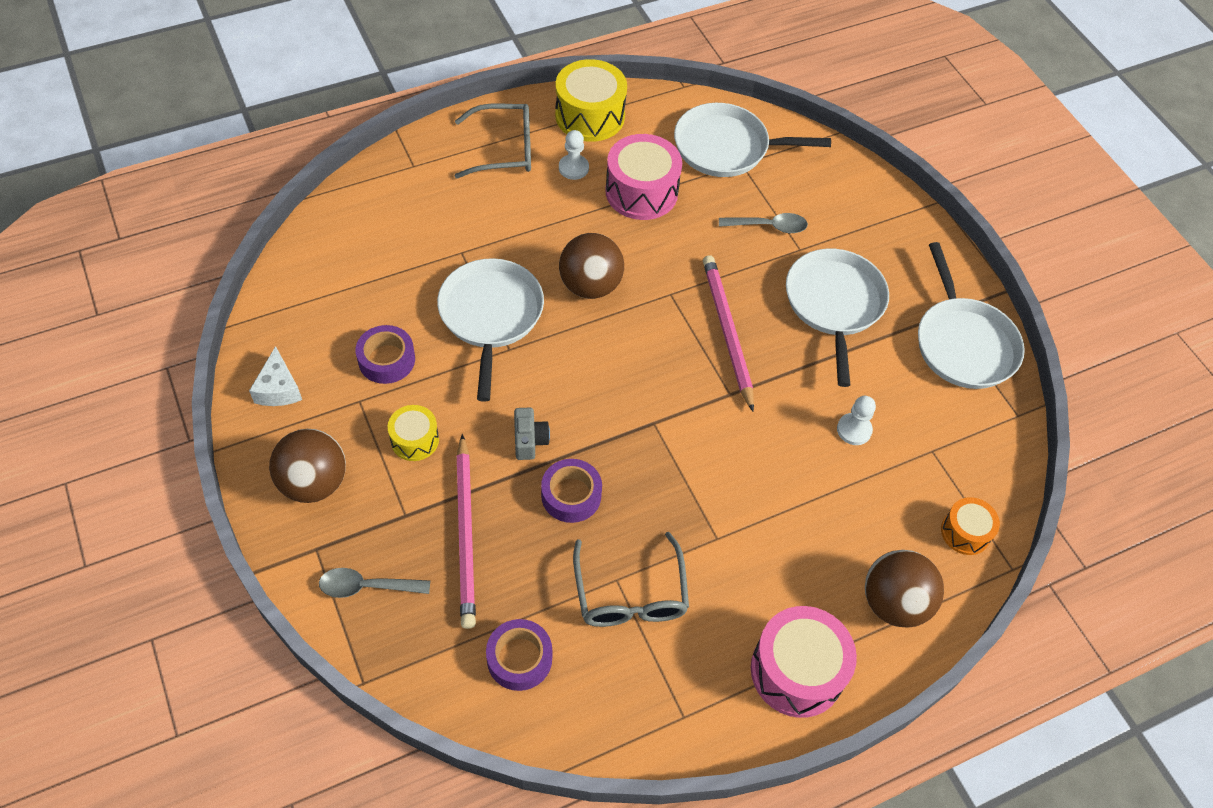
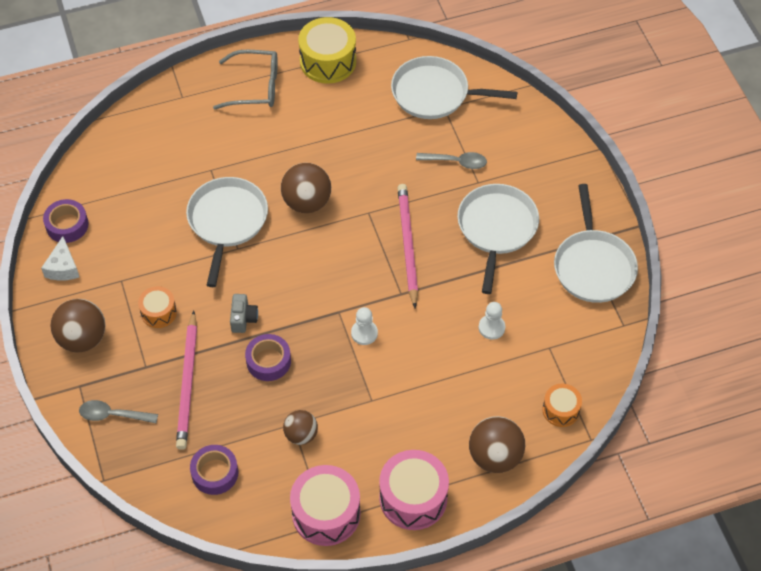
camera: 10 degrees right, 0 degrees up
(386, 360) = (144, 251): purple tape -> purple tape (67, 225)
(415, 440) = (159, 312): yellow drum -> orange drum
(573, 168) = (308, 105): white pawn -> white pawn (364, 333)
(630, 594) = (301, 435): grey glasses -> brown ball
(641, 192) = (359, 128): pink drum -> pink drum (326, 513)

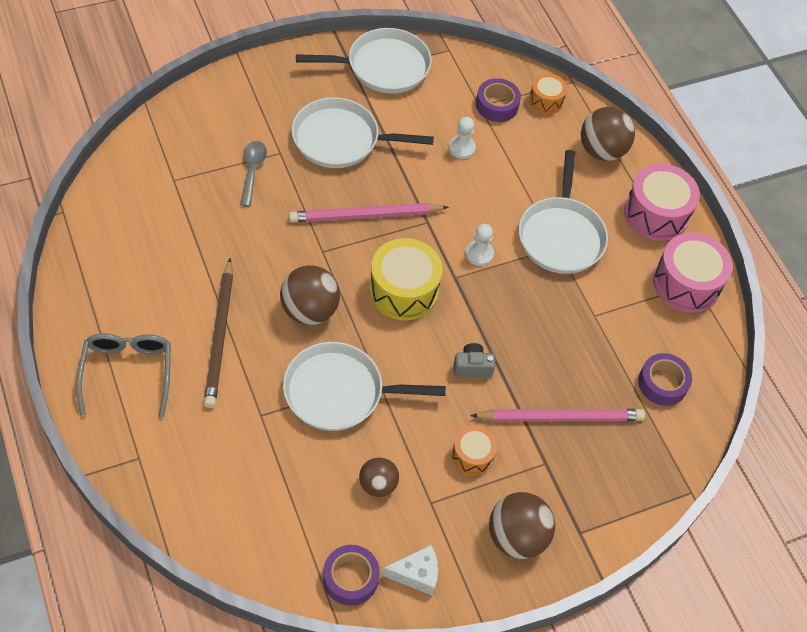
camera: 100 degrees left, 0 degrees up
(113, 415) = (611, 491): grey spoon -> none
(268, 361) = (523, 340): purple tape -> purple tape (497, 105)
(285, 143) = (220, 336): none -> brown pencil
(301, 435) = (605, 307): brown ball -> brown ball (378, 484)
(328, 61) = (91, 294): yellow drum -> yellow drum (403, 290)
(434, 93) = (151, 188): white pan -> white pan (561, 236)

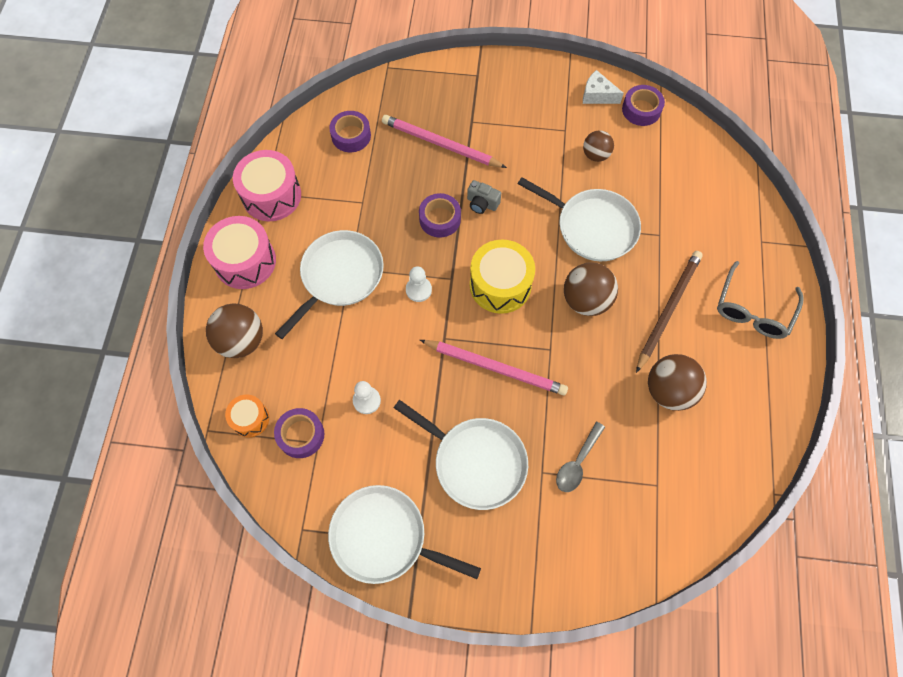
camera: 145 degrees left, 10 degrees up
(472, 456) = (519, 146): orange drum -> none
(505, 331) = (440, 219): none -> purple tape
(516, 537) = (520, 89): brown ball -> brown ball (669, 391)

